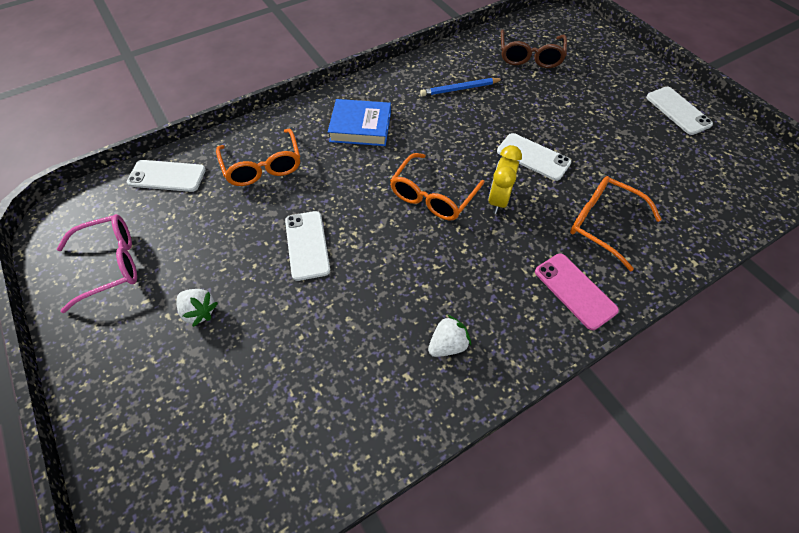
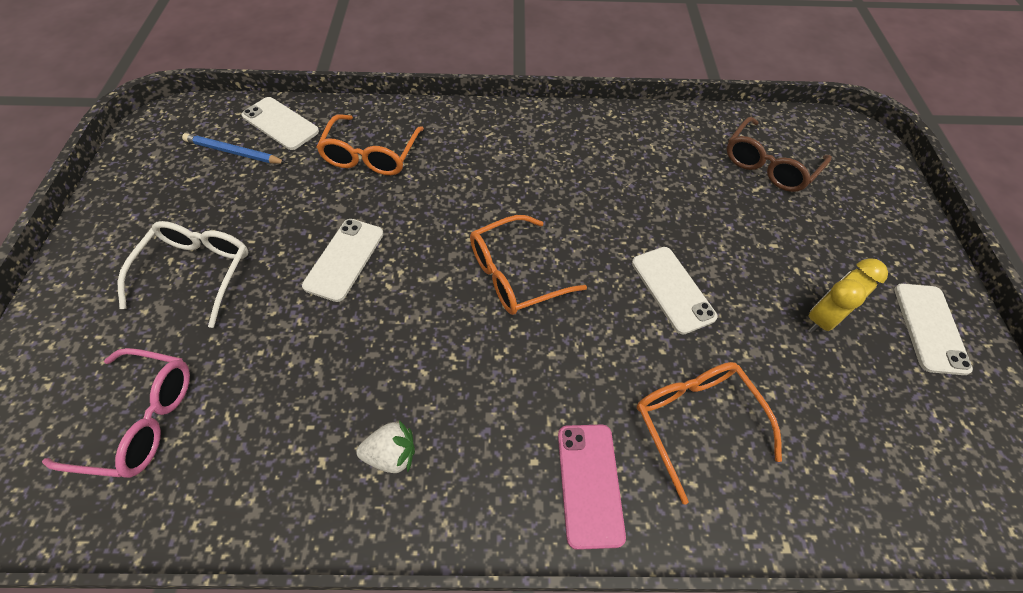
camera: 30 degrees right, 0 degrees up
(111, 264) = (168, 185): pink glasses -> pink glasses (140, 419)
(199, 312) = (197, 272): white strawberry -> white glasses
(360, 127) = (501, 159): blue book -> none
(460, 89) = (647, 166): blue pencil -> blue pencil (233, 152)
(498, 200) = (586, 319): yellow clock -> yellow clock (822, 318)

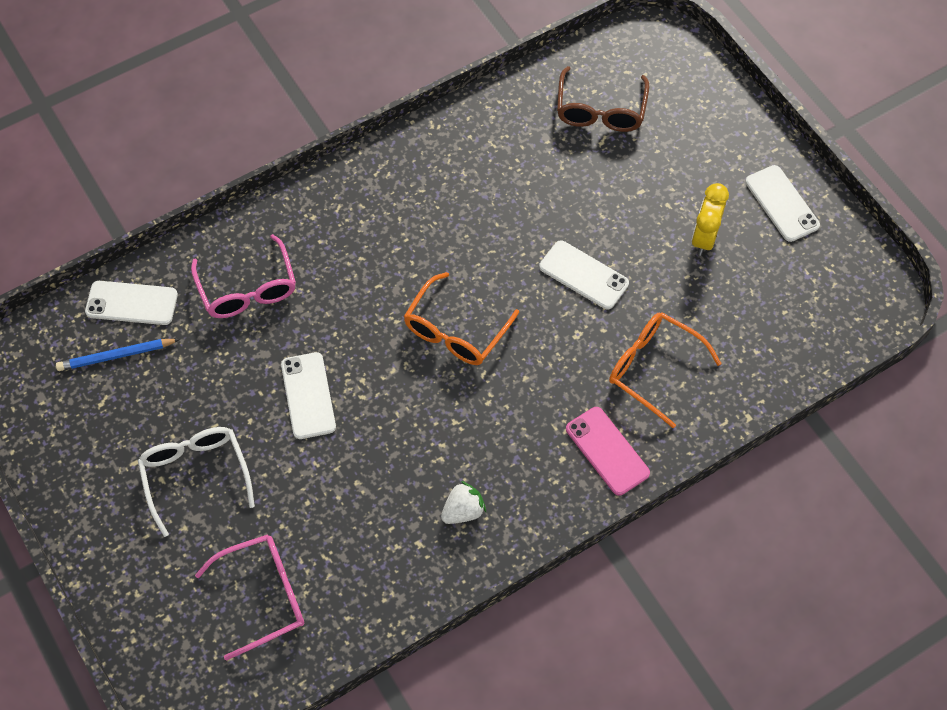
camera: 30 degrees left, 5 degrees up
(371, 155) = (248, 289): orange glasses -> pink glasses

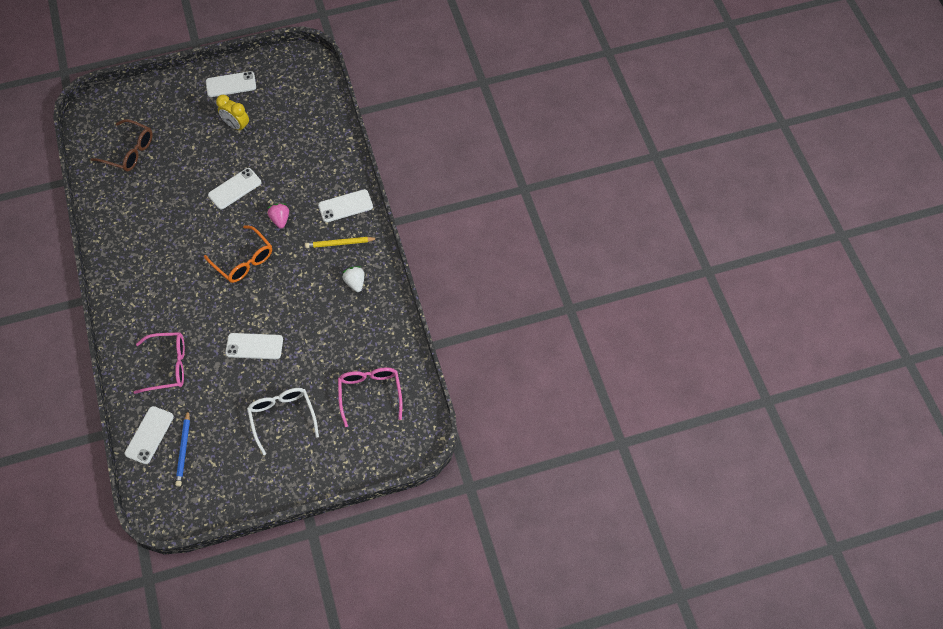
camera: 75 degrees left, 0 degrees up
(195, 475) = (282, 417): white glasses -> white glasses turned 75 degrees clockwise
(531, 464) = (340, 243): none -> yellow pencil
(548, 359) = (280, 219): none -> pink strawberry
(607, 451) = (345, 206): pink phone -> white phone
(653, 368) = (305, 172): orange glasses -> none

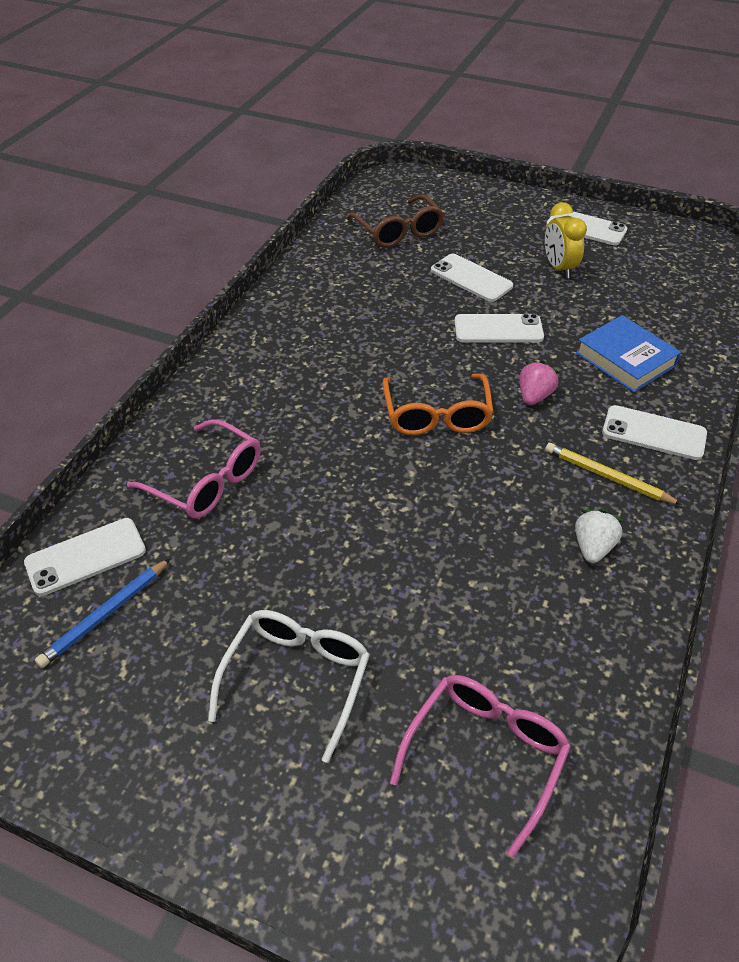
camera: 40 degrees right, 15 degrees down
(254, 346) = (351, 536): white phone -> white phone (471, 278)
(308, 169) = (625, 359): none -> blue book

